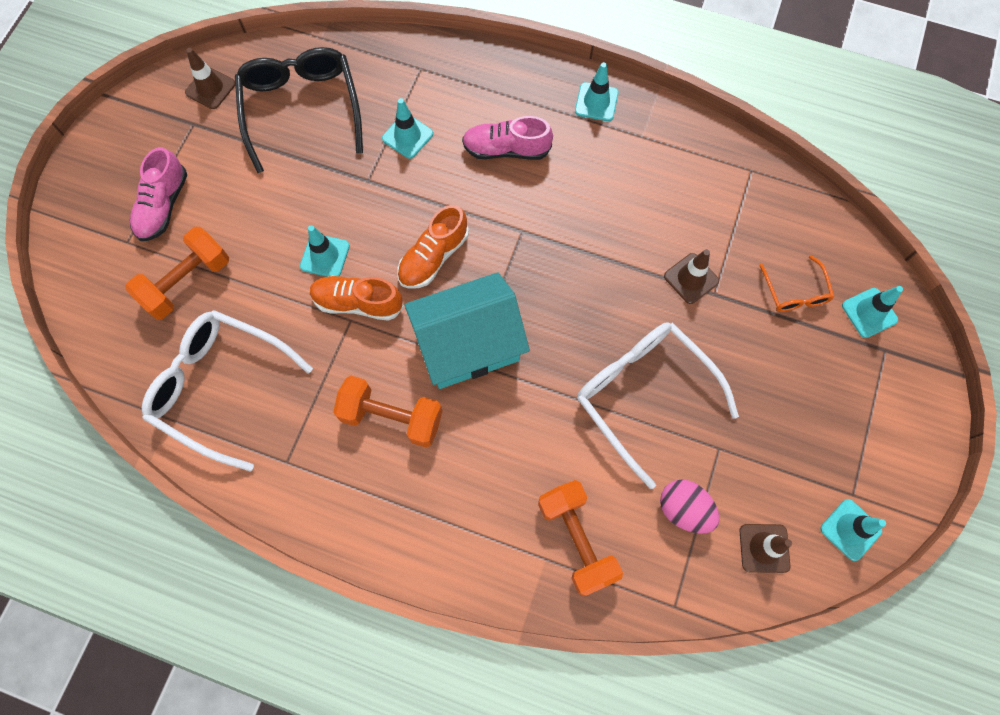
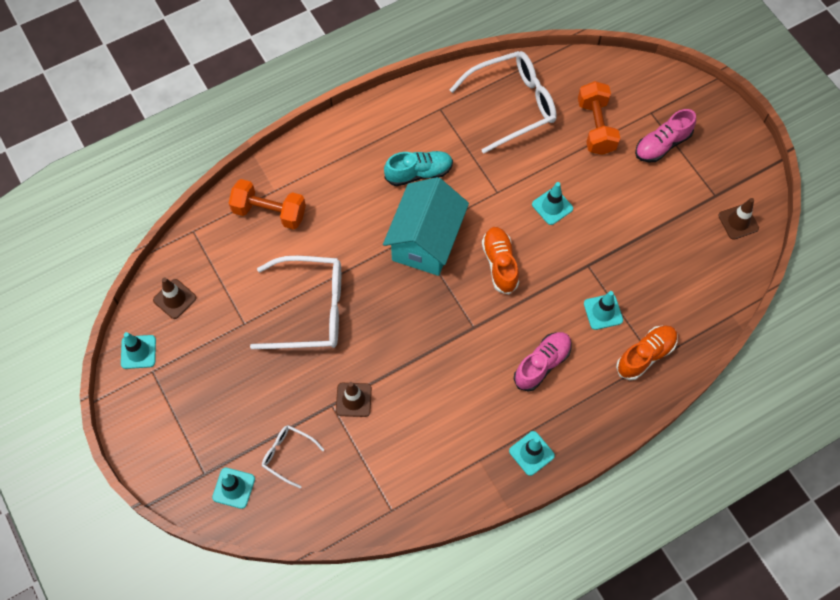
camera: 130 degrees right, 5 degrees down
(163, 206) = (662, 144): pink shoe -> pink shoe turned 90 degrees counterclockwise
(302, 110) = (676, 263): black glasses -> none
(358, 303) = (505, 203): orange shoe -> orange shoe (645, 355)
(391, 417) = (419, 173): orange dumbbell -> turquoise shoe
(684, 509) = (232, 276): pink egg -> none
(795, 292) = (288, 455): orange glasses -> white glasses

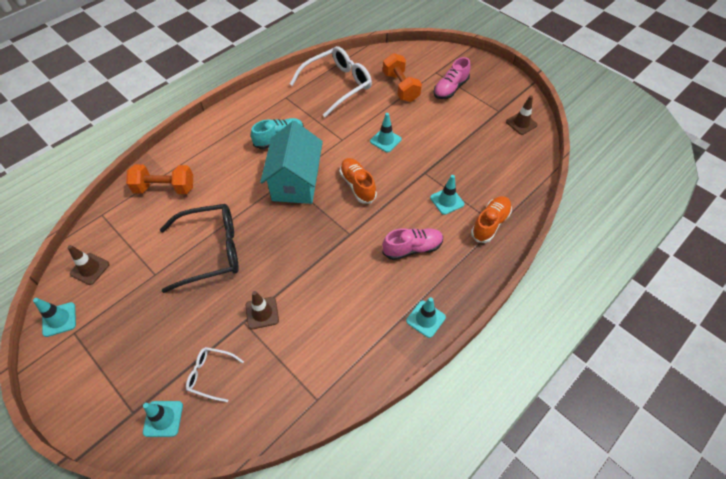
camera: 15 degrees left, 10 degrees down
(309, 309) = (210, 251): white glasses -> black glasses
(542, 364) = (412, 248): pink shoe -> pink shoe turned 45 degrees clockwise

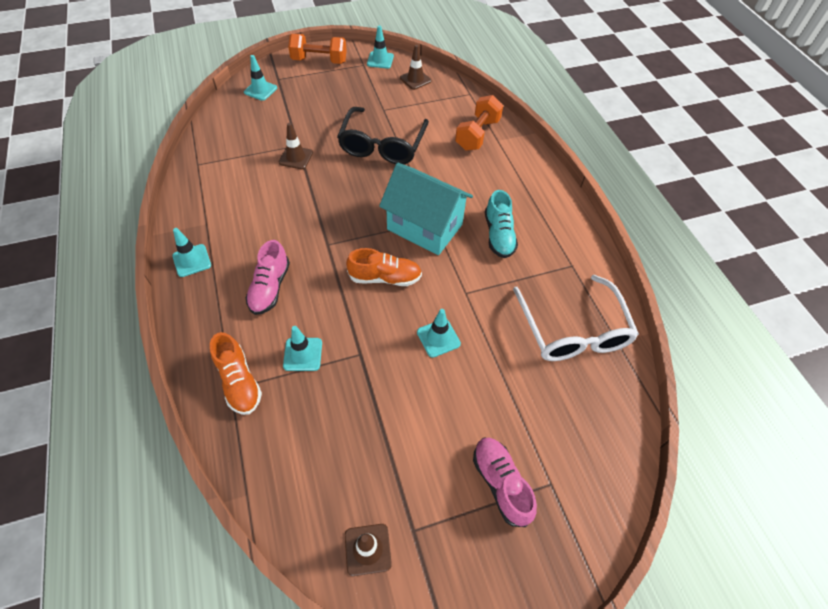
camera: 115 degrees right, 0 degrees up
(211, 375) = (270, 118): white glasses -> none
(401, 87) = (535, 410): orange dumbbell -> orange dumbbell (319, 61)

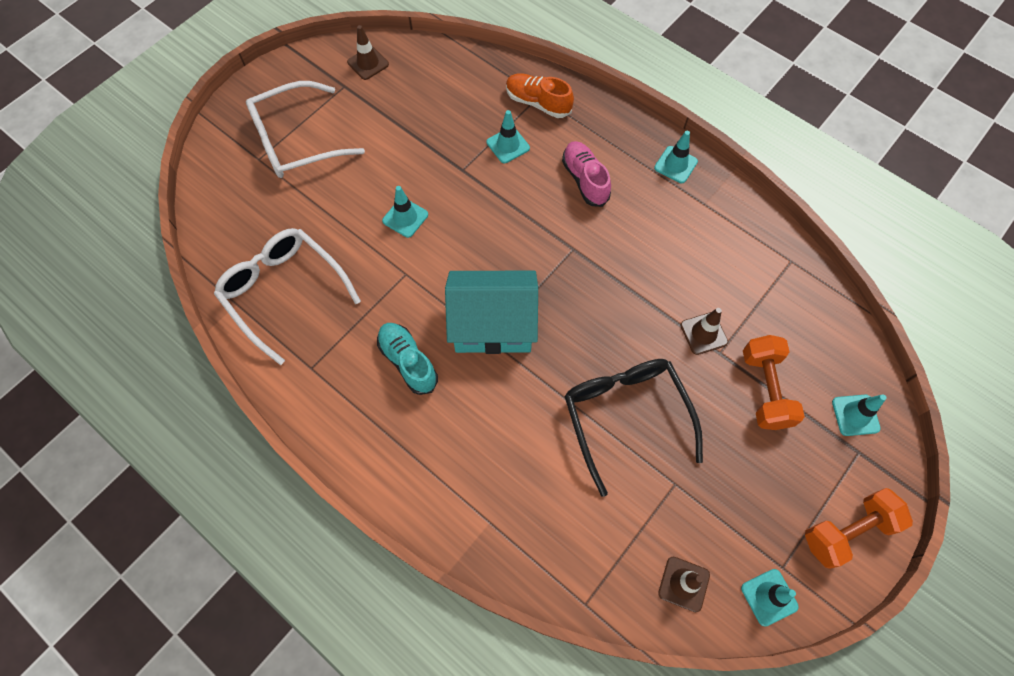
camera: 150 degrees right, 10 degrees up
(385, 277) = (492, 246): orange shoe -> none
(477, 134) = (522, 516): orange dumbbell -> orange dumbbell (765, 389)
(500, 483) = (297, 140): pink shoe -> white glasses

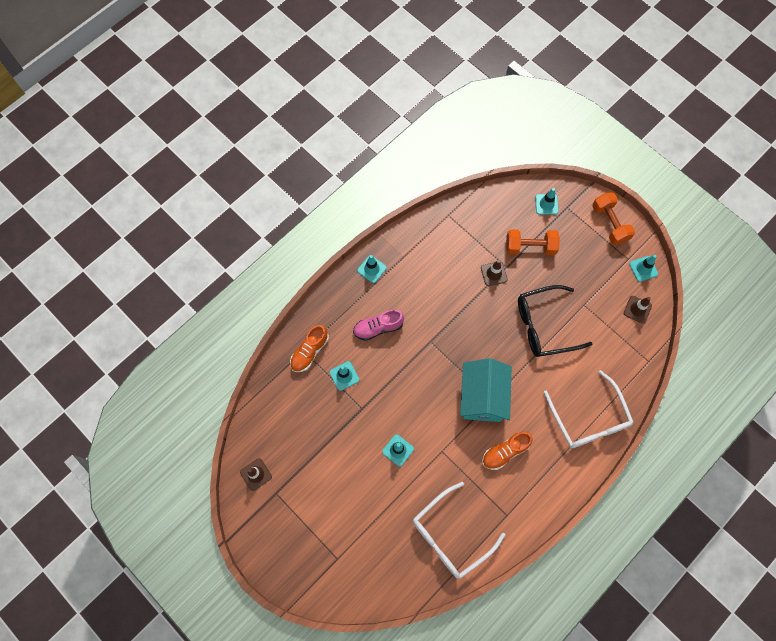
camera: 85 degrees left, 5 degrees up
(297, 140) = (323, 529): white glasses -> white glasses (588, 418)
(408, 362) = (505, 452): turquoise shoe -> orange shoe

